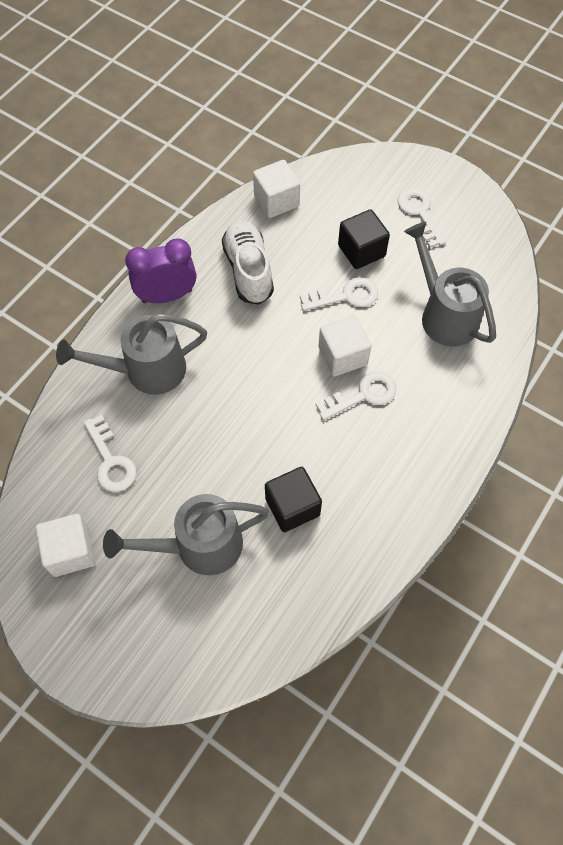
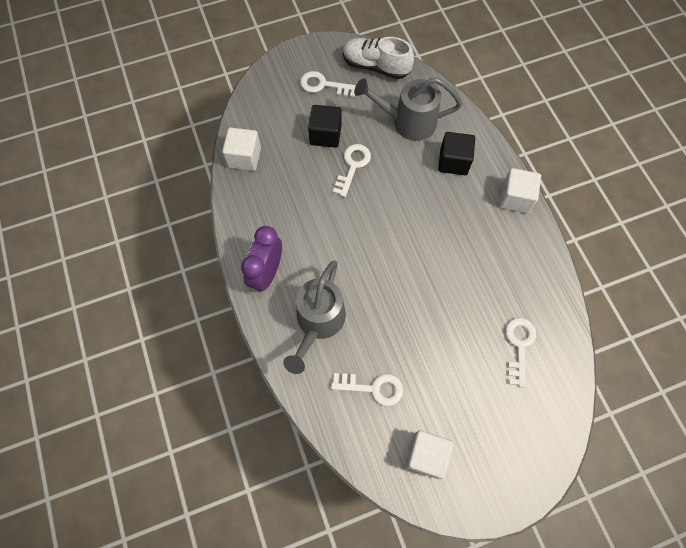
camera: 55 degrees left, 5 degrees up
(198, 546) = (474, 368): grey watering can -> none
(248, 270) = (287, 209): white shoe -> white shoe (375, 66)
(292, 507) = (483, 294): black cube -> black cube (453, 162)
(342, 356) = (396, 196): white cube -> white cube (515, 198)
(363, 395) = (432, 203): white key -> white key (519, 345)

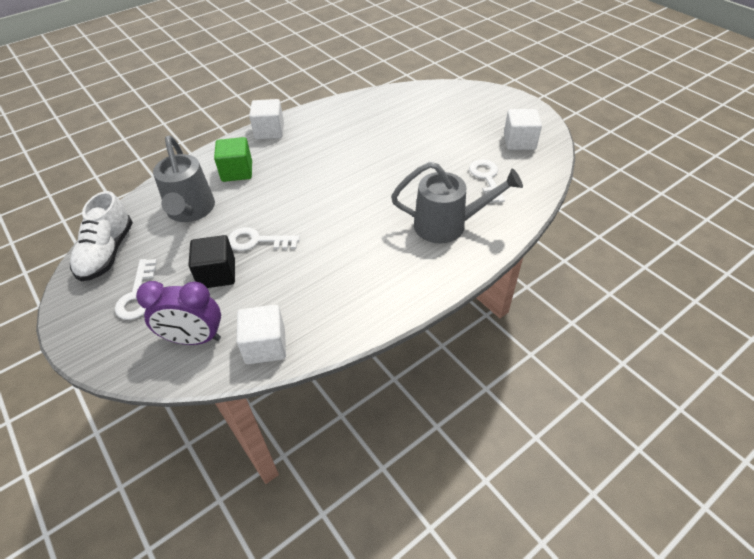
camera: 105 degrees left, 20 degrees down
(267, 273) = (414, 278): purple clock -> purple clock (194, 339)
(453, 162) = (237, 171): black cube -> green cube
(519, 345) = (405, 112): white key -> none

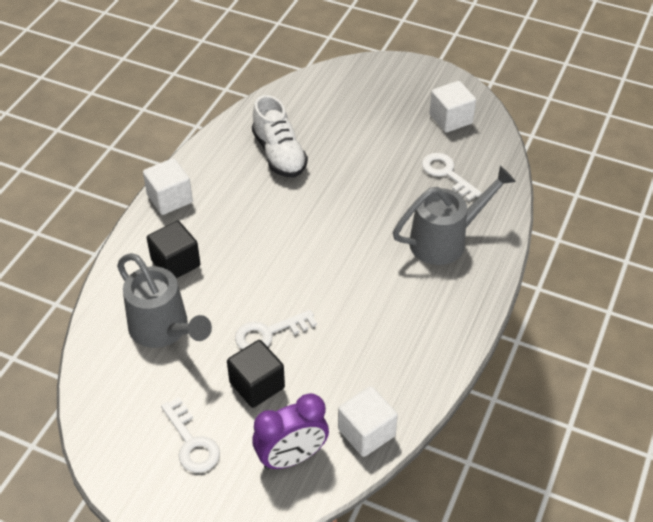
camera: 30 degrees left, 0 degrees up
(107, 253) = (112, 414): white shoe -> white shoe (279, 154)
(237, 171) = (175, 263): green cube -> black cube

